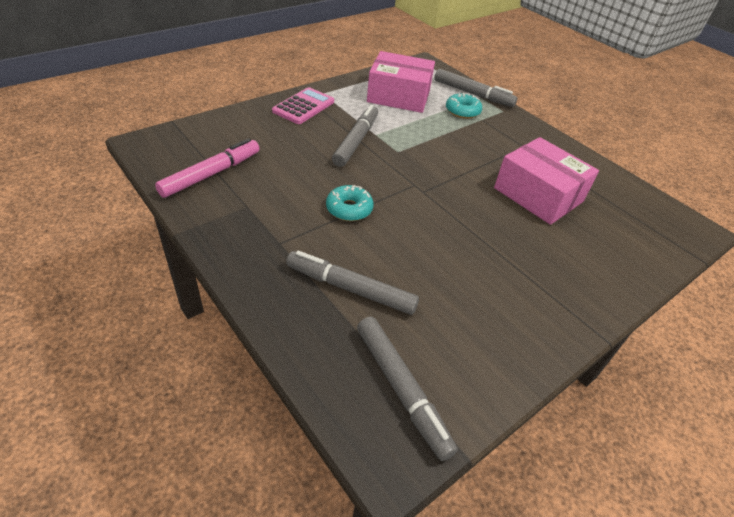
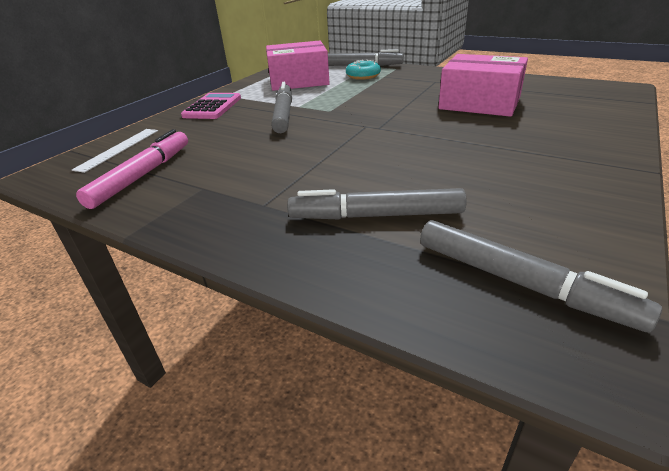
camera: 15 degrees left, 10 degrees down
(207, 134) = (118, 149): none -> white ruler
(349, 209) = (318, 158): turquoise donut -> none

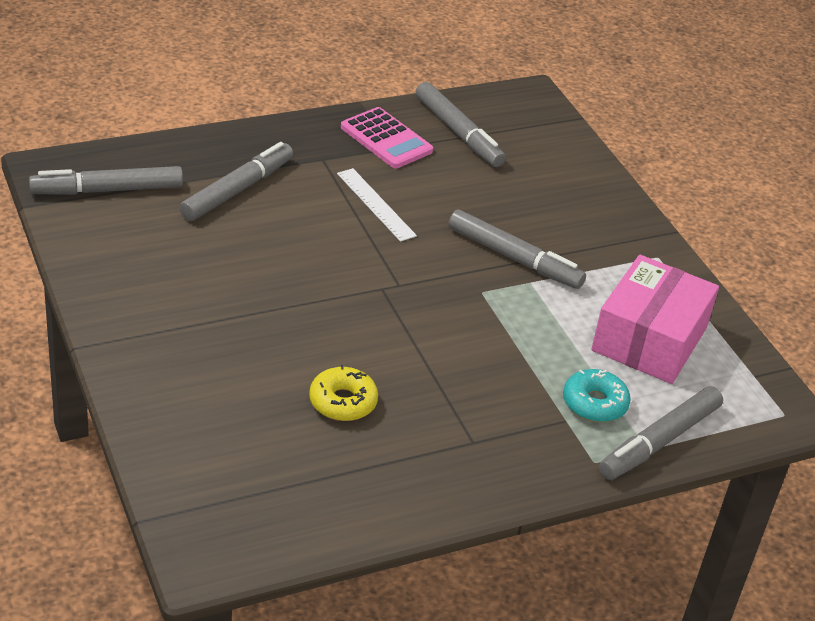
camera: 120 degrees right, 5 degrees up
(118, 149) = (546, 139): white ruler -> white ruler (376, 204)
(143, 175) = (458, 133): pink marker -> grey marker
(212, 107) = (614, 229): pink calculator -> pink calculator (386, 139)
(479, 103) = (343, 402): pink box -> yellow donut

